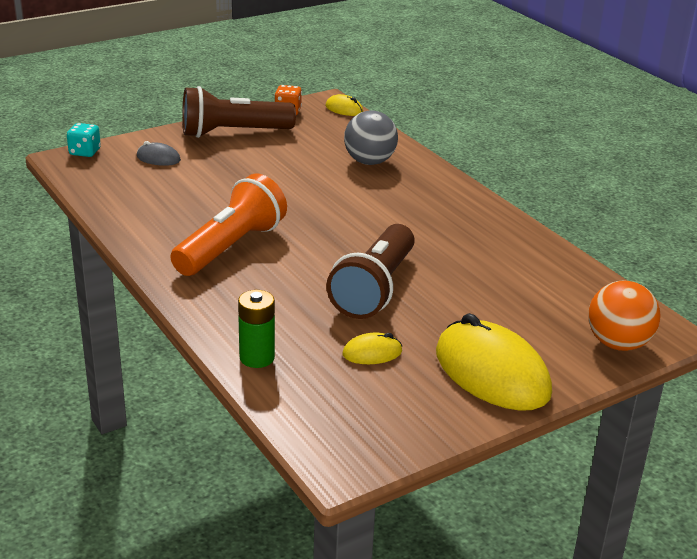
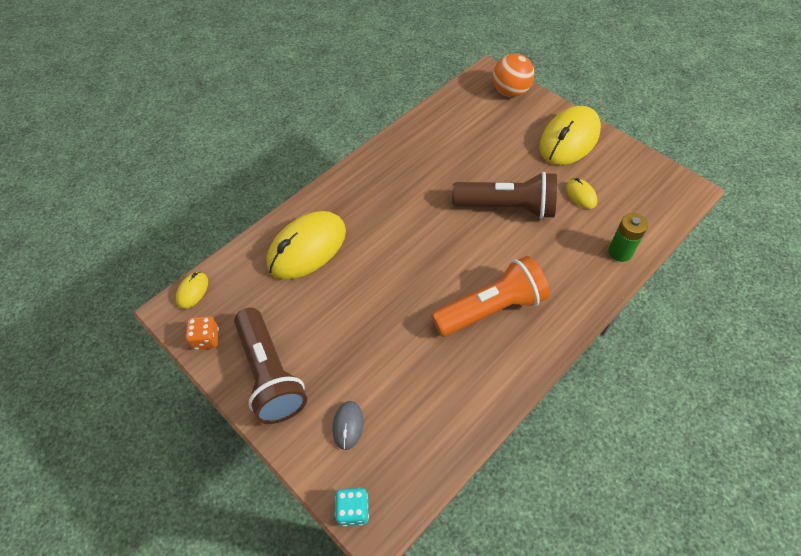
camera: 100 degrees left, 25 degrees up
(230, 247) = (491, 308): orange flashlight -> orange flashlight turned 135 degrees clockwise
(369, 162) = (307, 248): grey ball -> yellow mouse

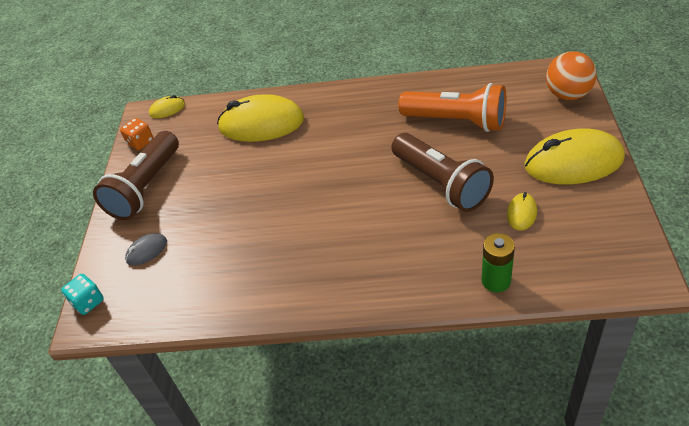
camera: 50 degrees right, 10 degrees down
(491, 308) = (329, 247): orange flashlight -> orange flashlight (456, 121)

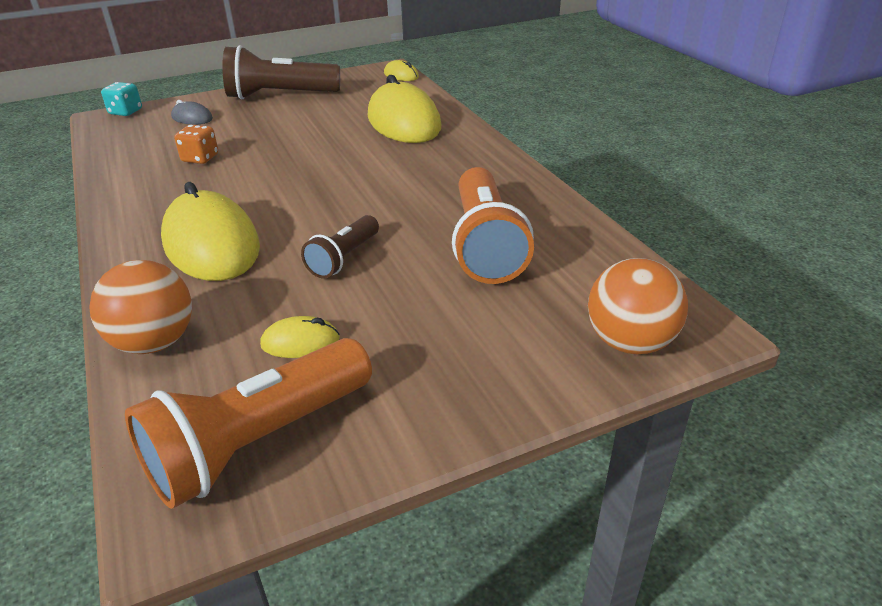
camera: 60 degrees right, 10 degrees down
(140, 142) = (344, 77): orange dice -> orange dice (200, 158)
(441, 183) = (344, 258): brown flashlight -> brown flashlight, size x0.55
(496, 281) = (155, 342): green battery -> orange ball
(573, 162) = (444, 378): yellow mouse -> yellow mouse (211, 244)
(600, 238) = (259, 441): none -> orange flashlight

